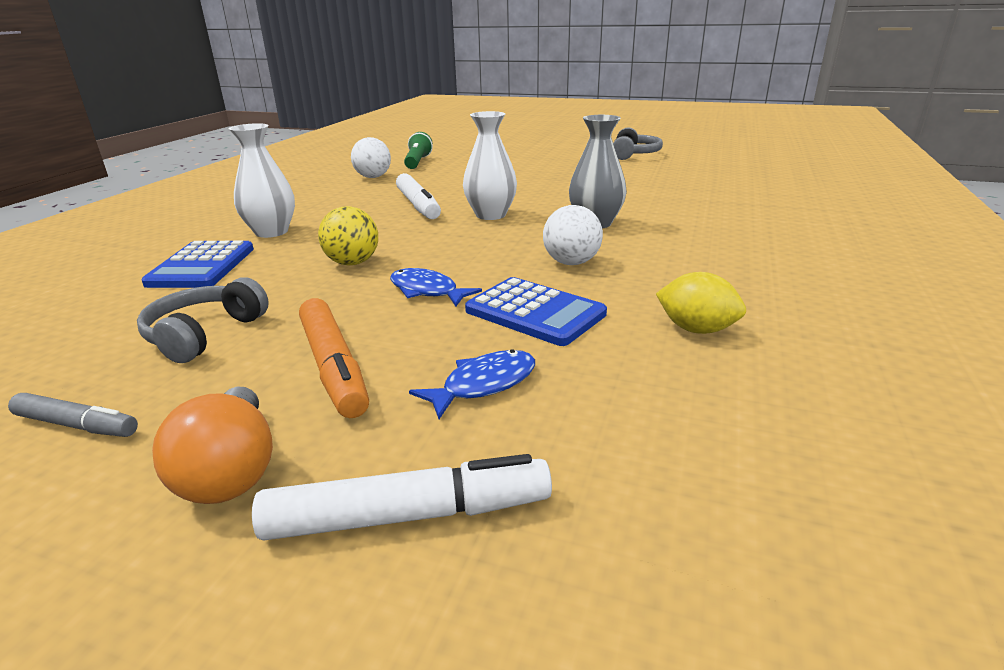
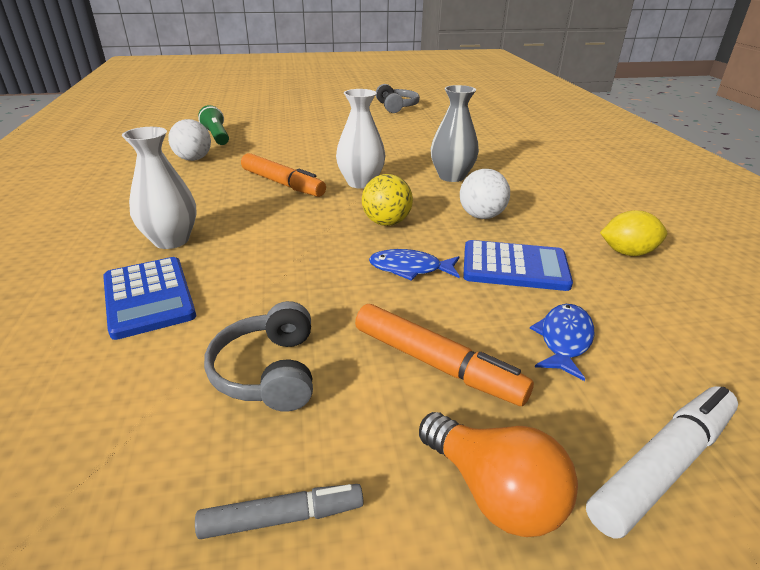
camera: 30 degrees left, 5 degrees up
(353, 263) = (305, 256): yellow ball -> yellow ball (386, 222)
(418, 205) = (282, 183): white marker -> orange marker

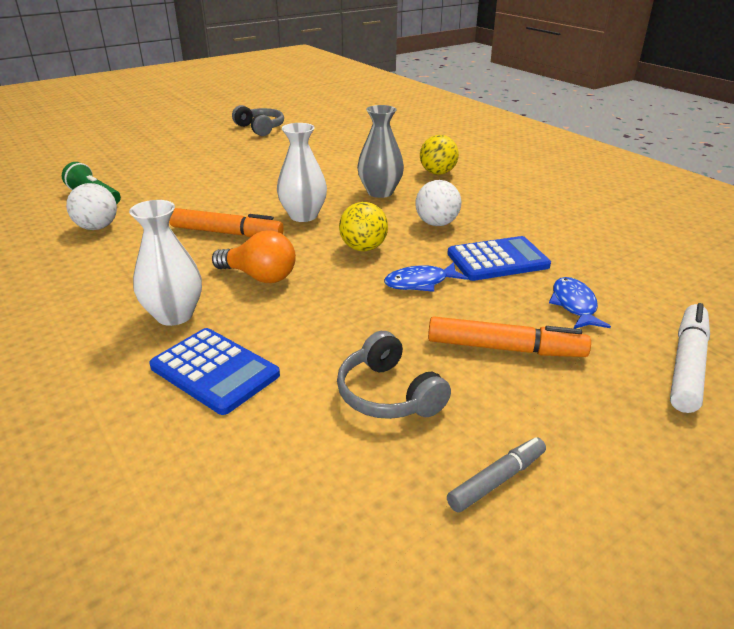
camera: 25 degrees left, 0 degrees up
(494, 492) = (609, 414): orange light bulb -> orange light bulb (260, 276)
(527, 170) = (437, 173): none -> yellow ball
(627, 253) = (566, 228): yellow lemon -> none

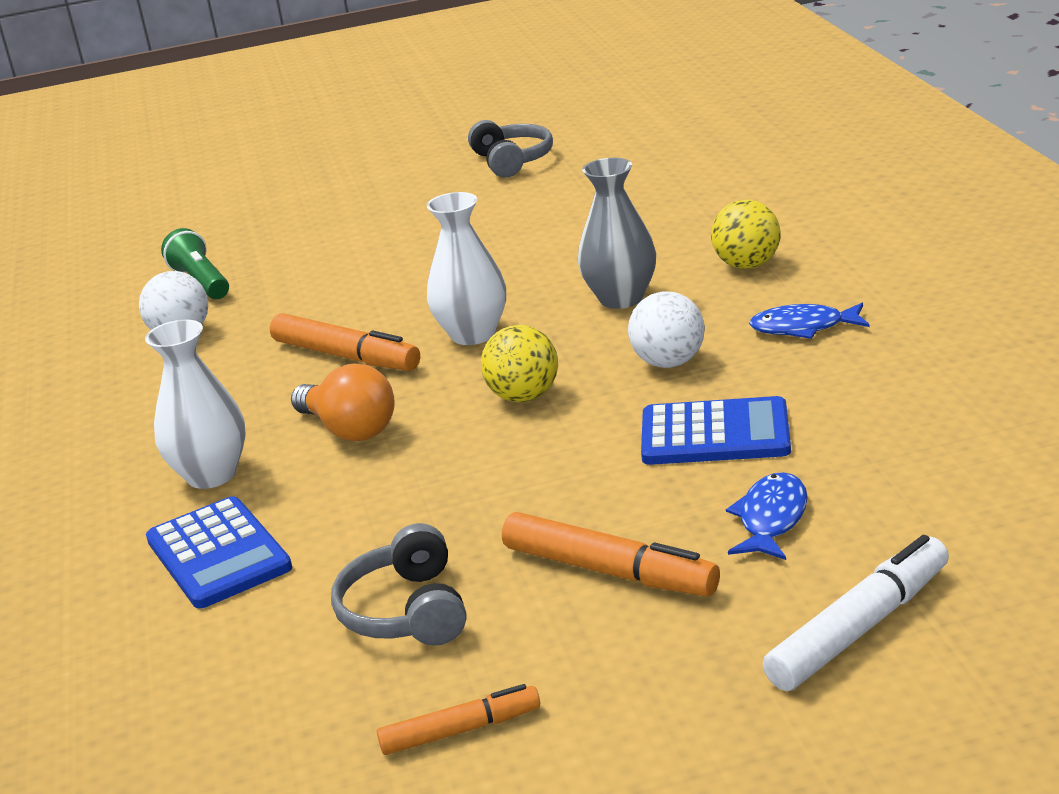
camera: 25 degrees right, 5 degrees down
(420, 283) = (566, 460): blue fish -> blue fish (803, 328)
(496, 480) = (460, 730): grey marker -> orange marker

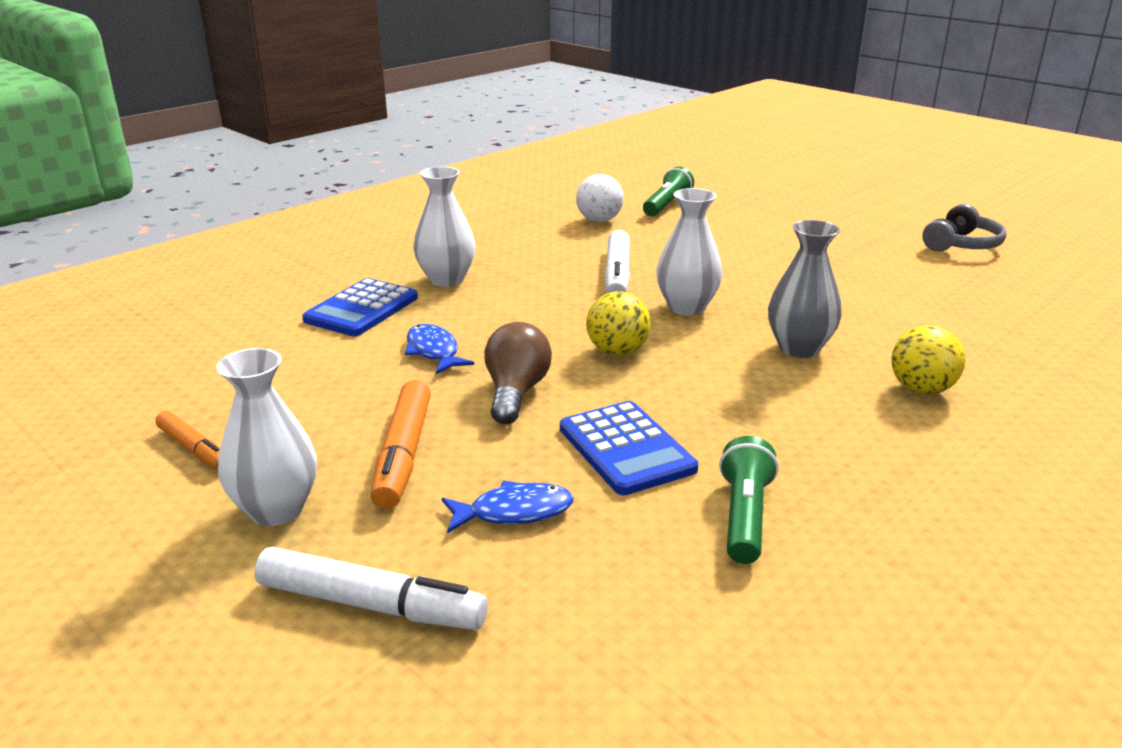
camera: 55 degrees right, 0 degrees up
(346, 356) = (617, 275): orange marker -> white marker
(350, 430) = (527, 304): orange light bulb -> none
(406, 611) = (323, 389): grey headphones -> none
(548, 476) = (516, 392): none -> brown light bulb
(649, 674) = (276, 510): none -> white vase
(669, 362) = (719, 397): white ball -> none
(803, 328) = (841, 447): blue fish -> blue fish (434, 351)
(868, 401) = (744, 516): none -> green flashlight

